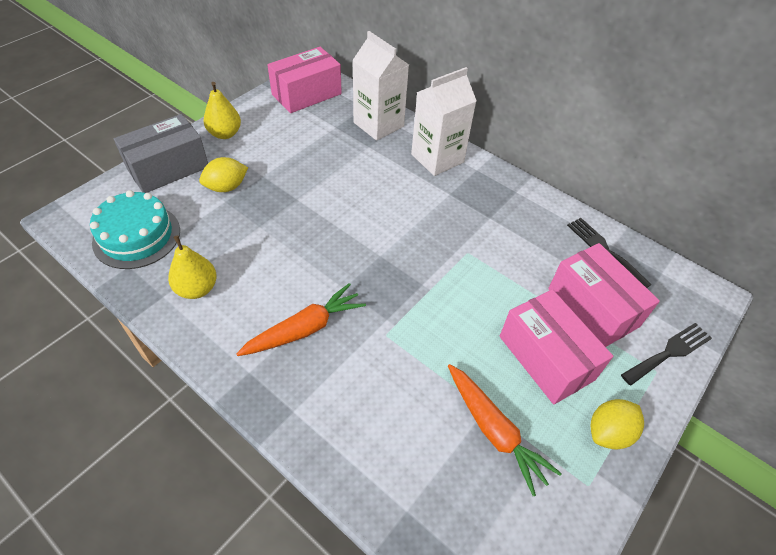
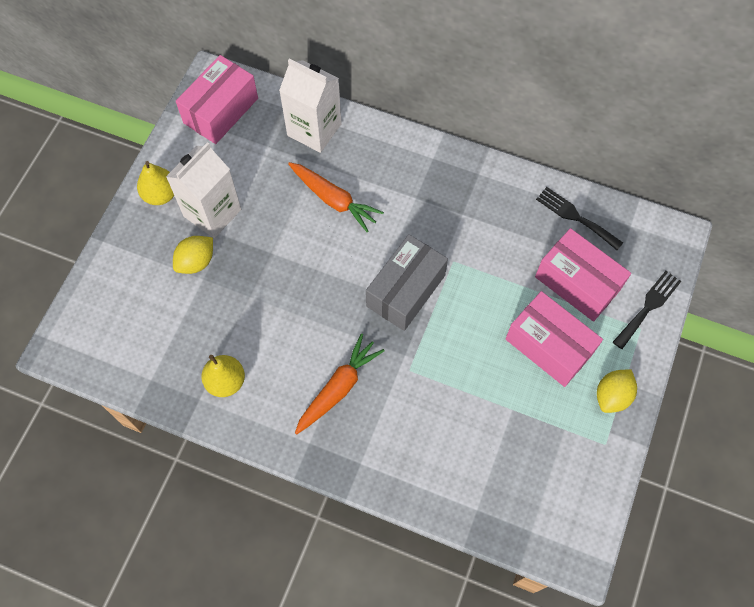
camera: 15 degrees left, 15 degrees up
(137, 236) = (140, 346): turquoise cake -> none
(168, 168) = (126, 258): grey box -> grey box (405, 291)
(437, 158) = (389, 156): white carton -> white carton (212, 213)
(494, 431) = (523, 425): orange carrot -> orange carrot (334, 200)

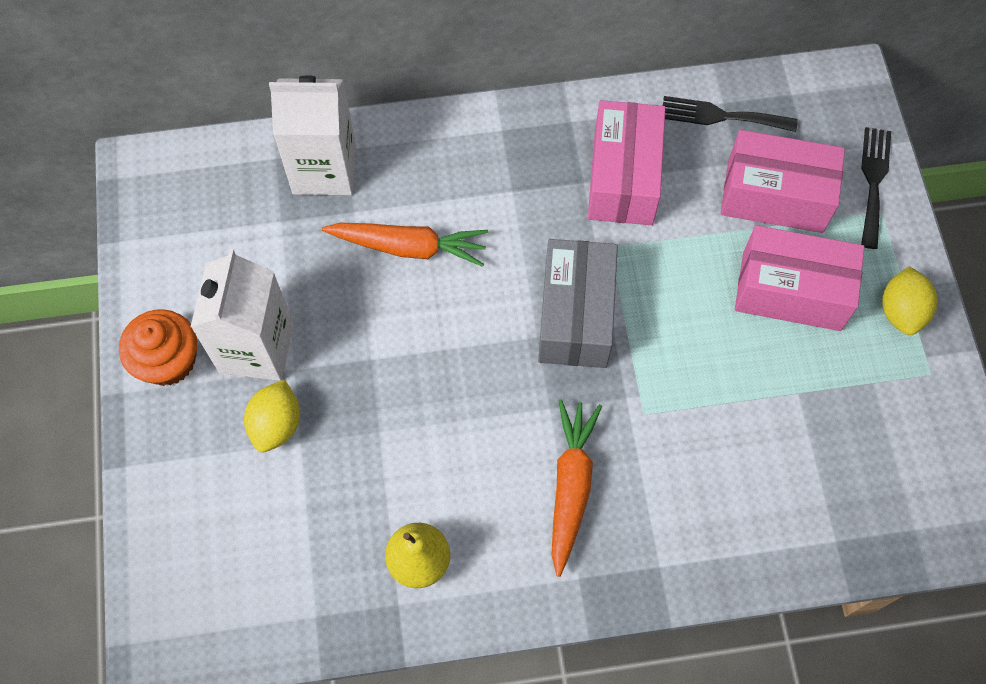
camera: 30 degrees left, 0 degrees up
(160, 194) = (168, 360): yellow pear -> orange cupcake
(221, 110) = (180, 206): pink box -> pink box (623, 178)

